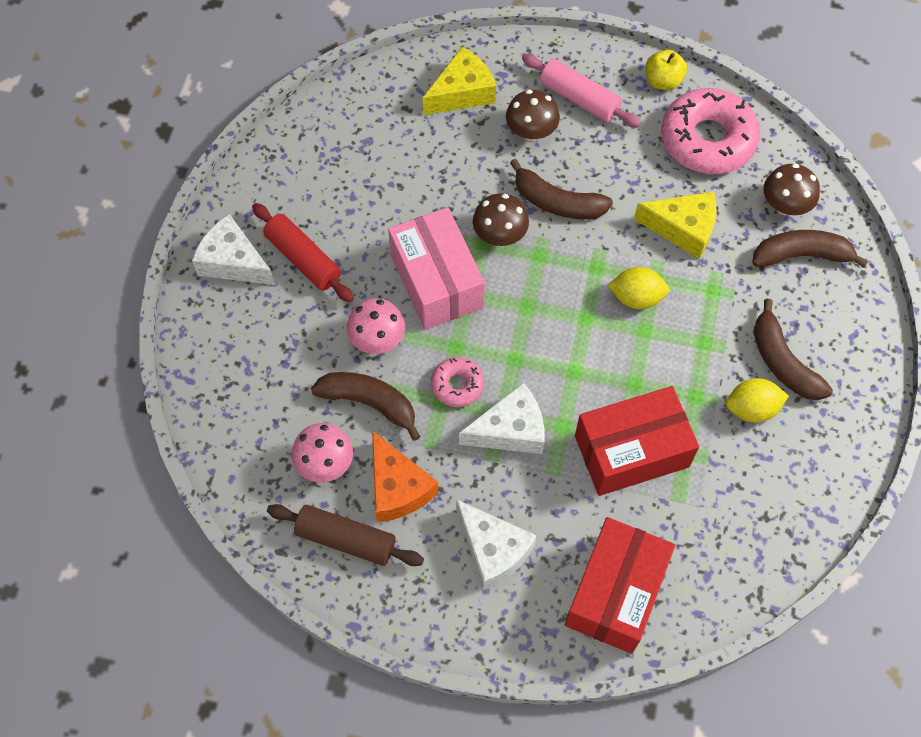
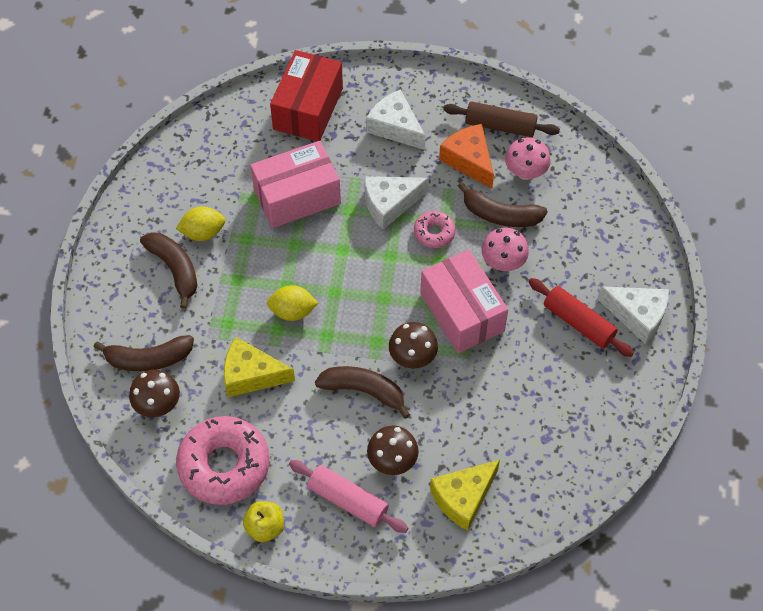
camera: 175 degrees right, 5 degrees down
(631, 451) = (297, 196): red box -> pink box

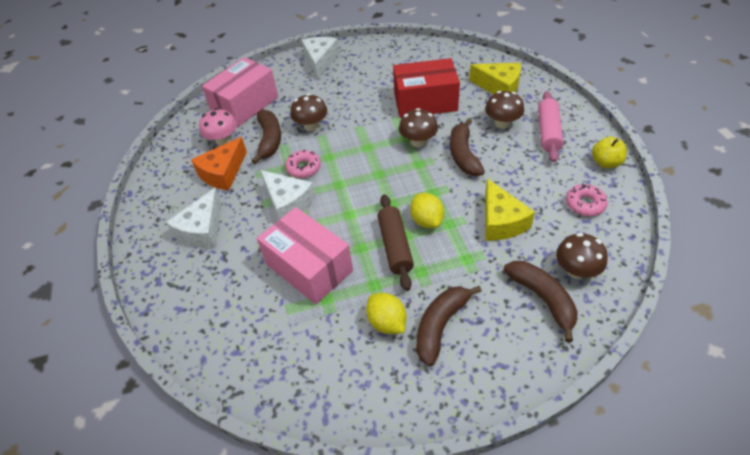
camera: 110 degrees left, 10 degrees down
(224, 465) = (585, 204): pink donut -> pink donut, size x0.50
(308, 108) = (199, 304): red box -> red box (425, 102)
(462, 312) = (365, 131): pink box -> pink box (245, 105)
(500, 126) = (181, 167): brown rolling pin -> brown rolling pin (395, 246)
(503, 262) = (311, 126): pink mushroom -> brown mushroom
(578, 323) = (340, 81): red rolling pin -> none

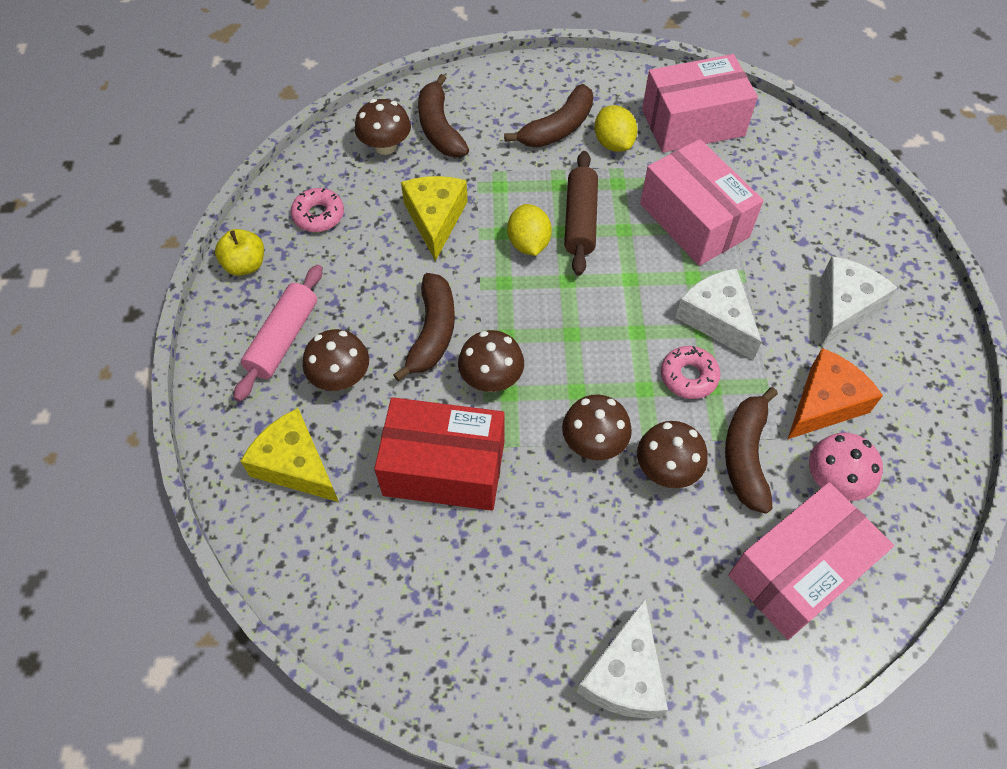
camera: 170 degrees left, 10 degrees up
(318, 365) = (692, 123): none -> pink box
(352, 127) = (594, 443): none -> brown mushroom

